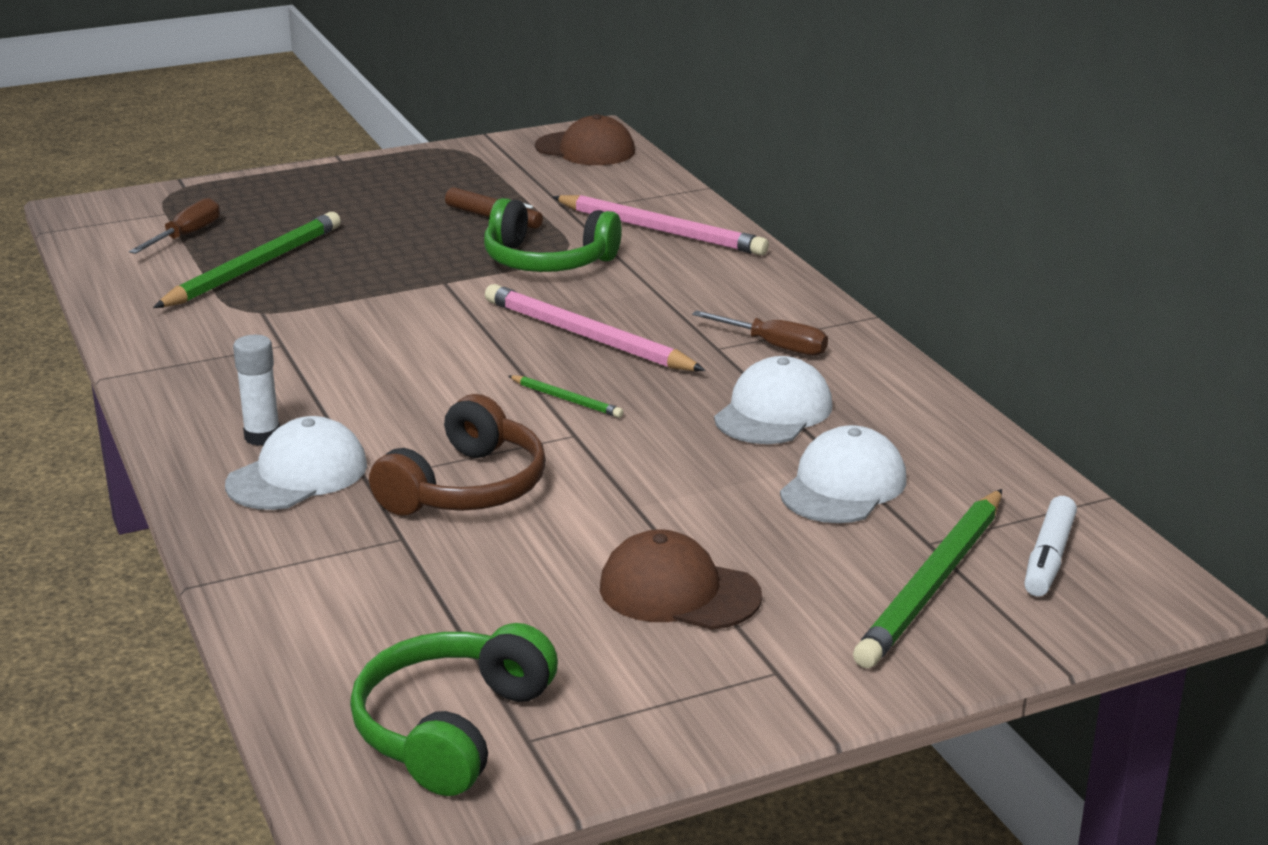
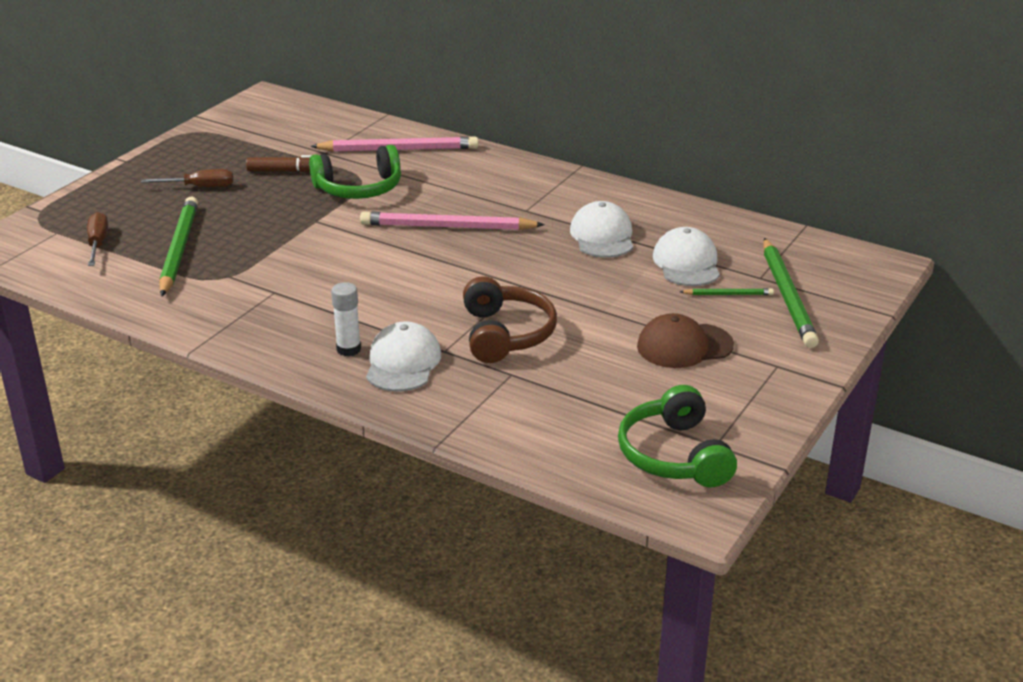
camera: 35 degrees left, 5 degrees up
(566, 399) = (488, 267): green pencil -> green pencil (728, 294)
(585, 149) = (278, 109): brown cap -> none
(775, 346) = (554, 199): brown screwdriver -> brown screwdriver (200, 187)
(1048, 558) = (818, 265): white marker -> none

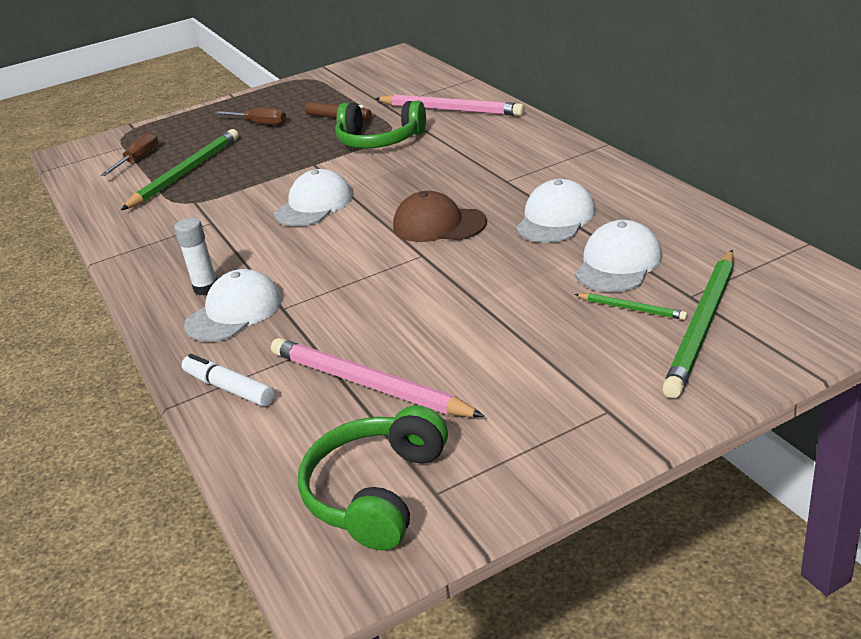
camera: 35 degrees right, 0 degrees up
(365, 259) = (314, 205): none -> white cap
(448, 227) = (417, 186): pink pencil -> pink pencil (369, 384)
(474, 419) = (229, 388): none -> white marker
(505, 334) = (354, 304): brown headphones -> none
(684, 346) = (521, 359): brown cap -> brown cap (439, 224)

